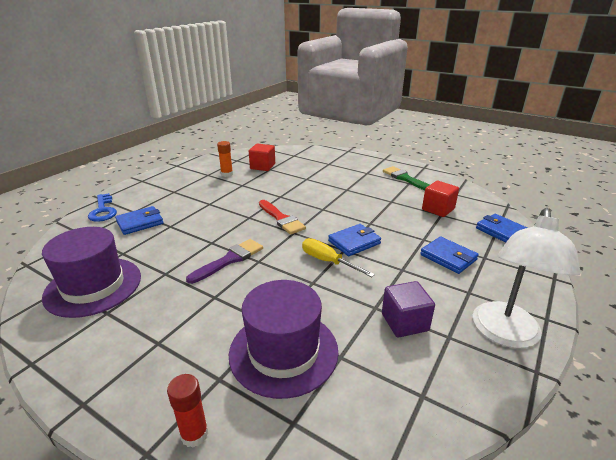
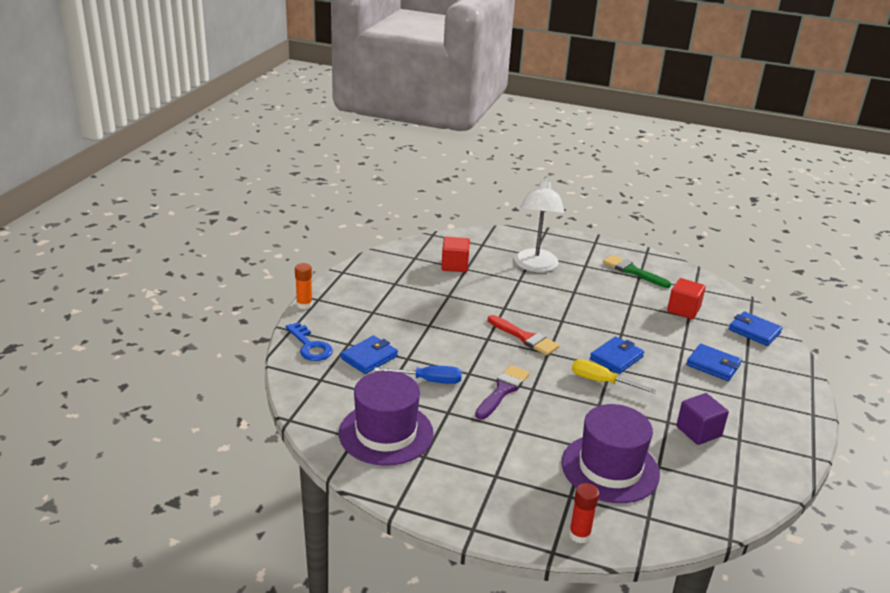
camera: 15 degrees left, 0 degrees up
(172, 245) = (429, 380): none -> blue screwdriver
(227, 174) = (418, 281): orange glue stick -> orange glue stick (304, 305)
(505, 334) = (783, 431): white lamp -> white lamp (535, 266)

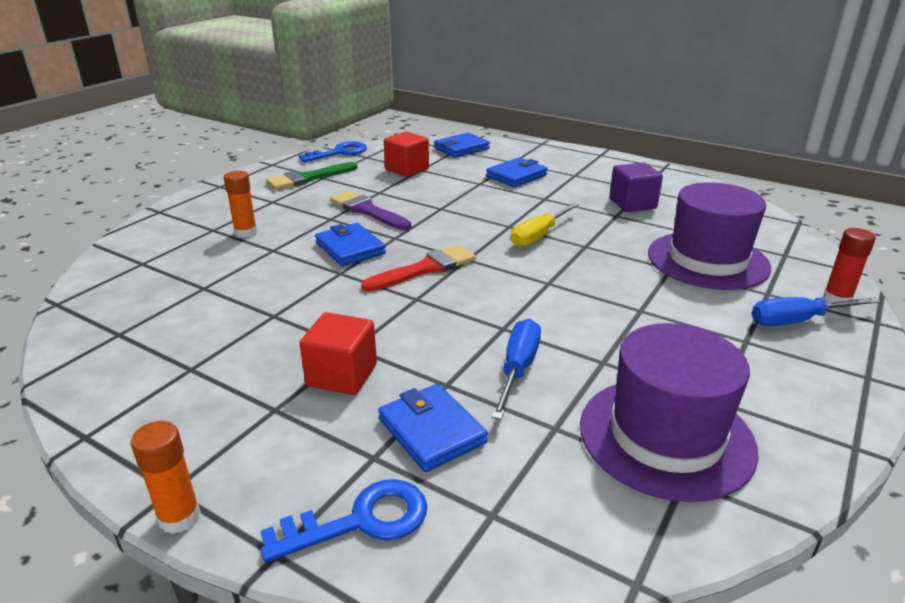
camera: 75 degrees left, 0 degrees up
(454, 265) = (184, 296): red cube -> red cube (342, 375)
(503, 390) = (551, 305): purple brush -> purple brush (367, 211)
(534, 506) = (798, 321): none -> blue screwdriver
(535, 266) = (246, 232): white lamp -> orange glue stick
(616, 358) = (491, 219): blue wallet -> blue wallet (350, 248)
(692, 275) = (339, 153): none -> blue key

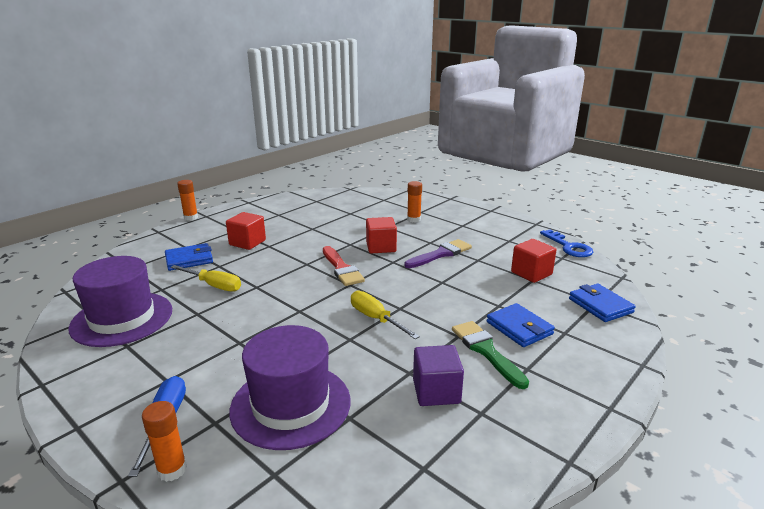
camera: 100 degrees right, 5 degrees down
(308, 178) = (506, 235): green brush -> green brush (486, 351)
(350, 248) = (381, 247): blue wallet -> red cube
(360, 521) = (156, 244): blue key -> none
(517, 369) = (214, 285): blue screwdriver -> yellow screwdriver
(837, 299) = (172, 470): red glue stick -> orange glue stick

